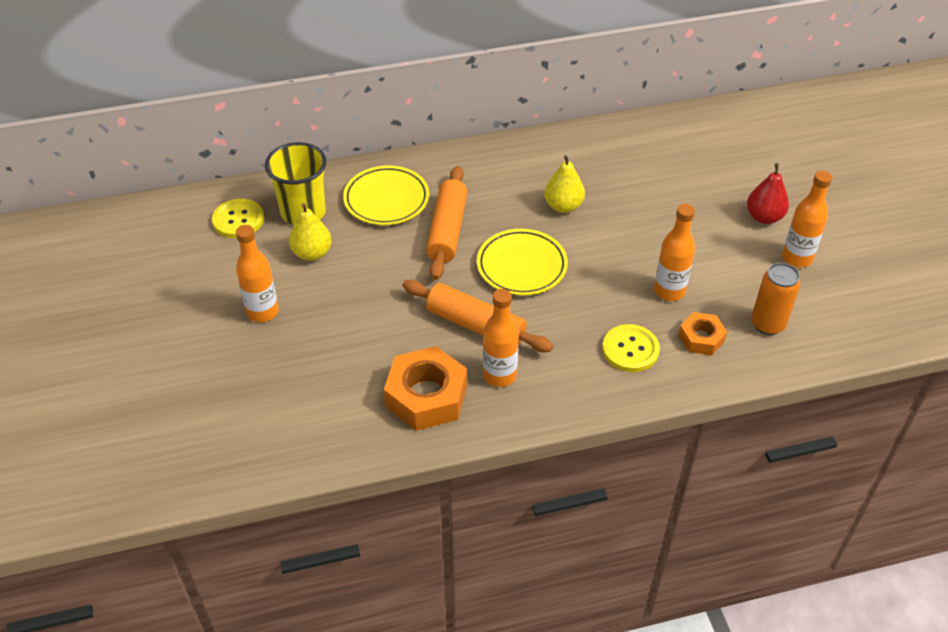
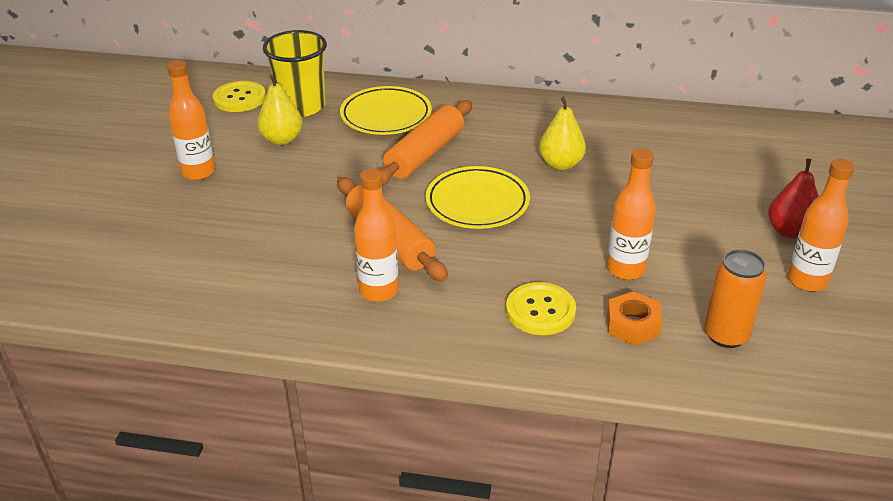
camera: 25 degrees right, 10 degrees down
(426, 396) = (290, 286): orange nut -> none

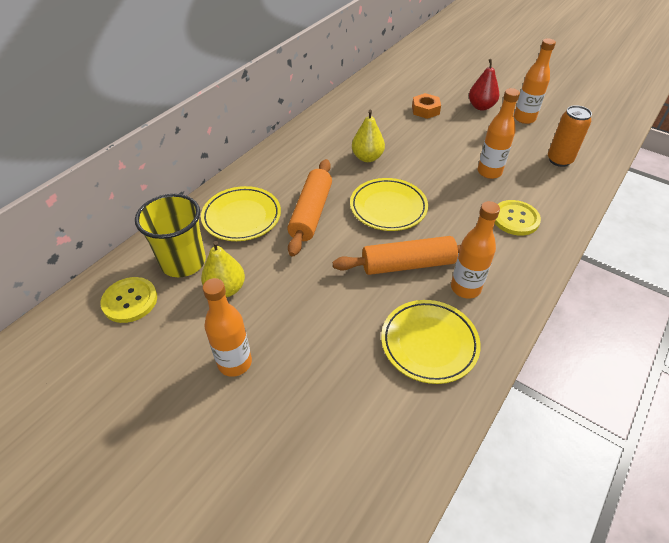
camera: 65 degrees left, 10 degrees up
(279, 281) = (429, 343): none -> yellow plate
(425, 154) = (311, 213): orange rolling pin -> orange rolling pin turned 45 degrees clockwise
(632, 325) = (540, 188): orange nut -> orange nut (425, 110)

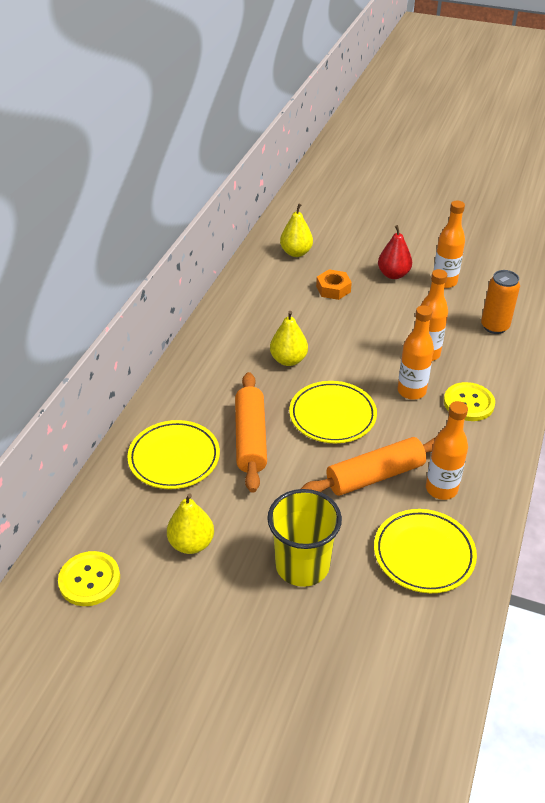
camera: 15 degrees left, 5 degrees down
(183, 262) = (130, 523): yellow cup -> yellow cup (302, 565)
(235, 363) = (235, 619): orange bottle -> orange bottle (411, 391)
(404, 79) = (296, 253): none -> yellow pear

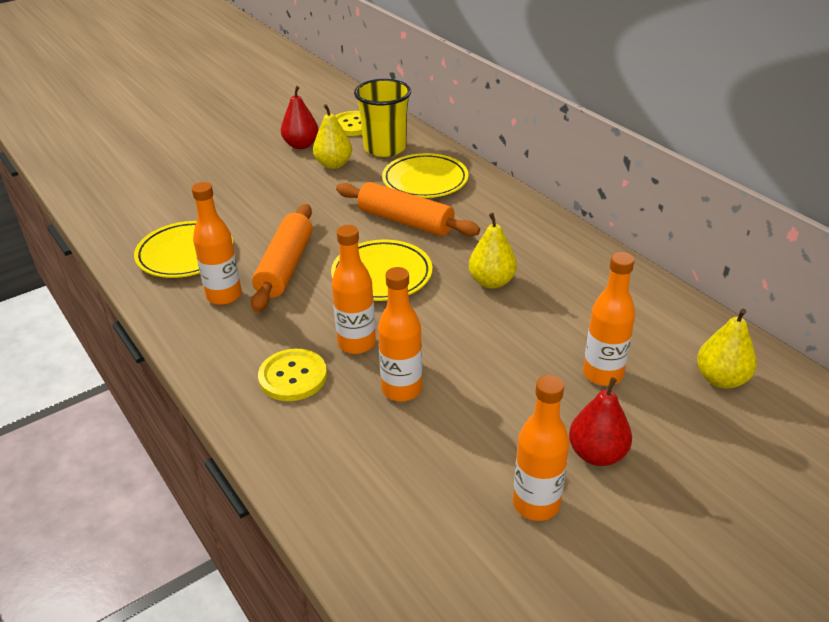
camera: 125 degrees right, 5 degrees down
(169, 600) = (301, 145): none -> red pear
(302, 565) = (255, 199): yellow cup -> yellow cup (385, 148)
(333, 289) = (602, 374): orange nut -> orange bottle
(494, 326) = (388, 493): orange can -> none

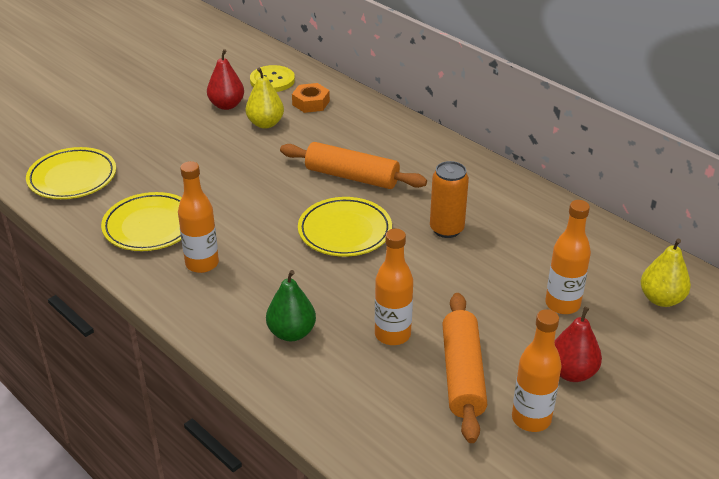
camera: 10 degrees left, 0 degrees up
(285, 267) = (251, 230): orange rolling pin -> orange rolling pin (463, 375)
(293, 377) = (291, 333): yellow button -> green pear
(356, 343) = (340, 297): orange bottle -> none
(385, 148) = (311, 103): yellow cup -> orange nut
(425, 181) = (359, 134): yellow plate -> yellow plate (72, 178)
(491, 282) = (446, 229): yellow pear -> orange can

